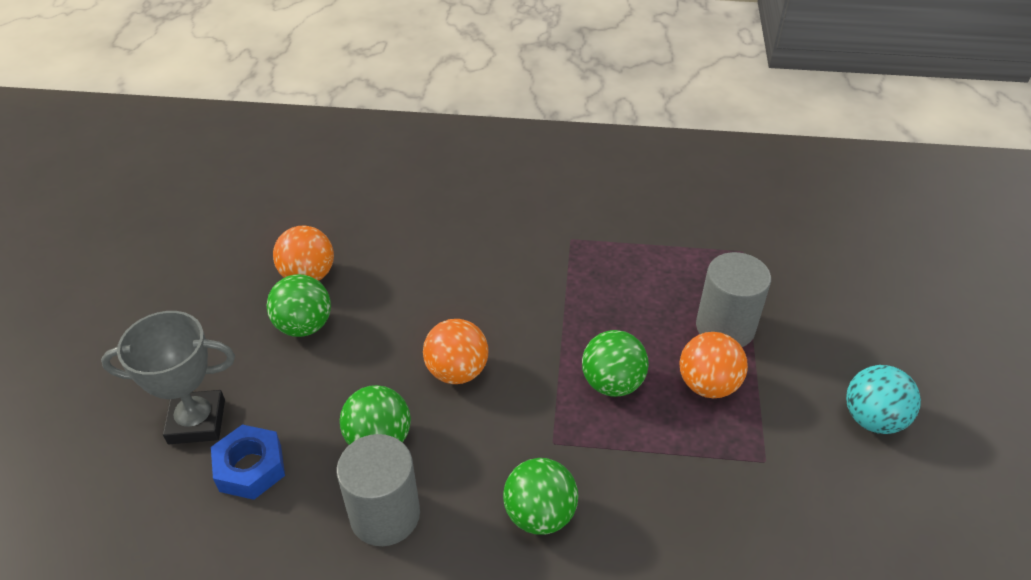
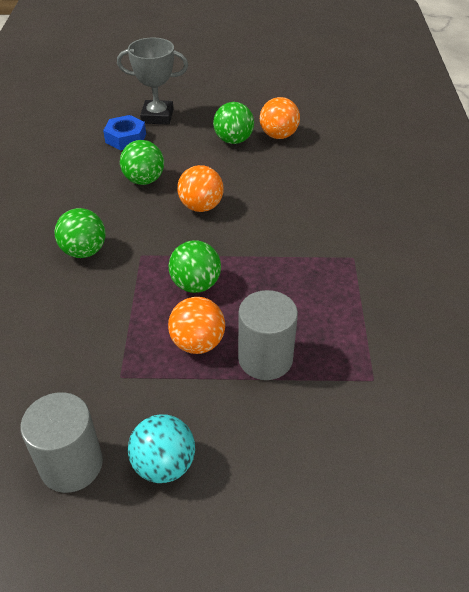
camera: 85 degrees right, 0 degrees up
(197, 421) = (157, 116): grey trophy -> grey trophy turned 75 degrees counterclockwise
(385, 515) = (90, 188): grey cylinder -> grey cylinder (71, 464)

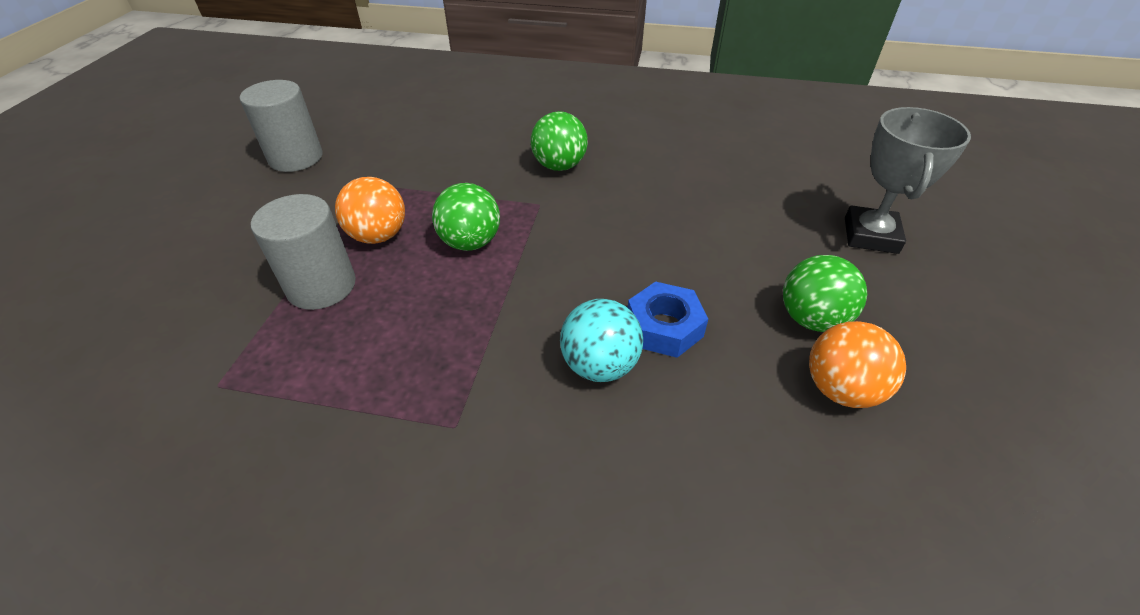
camera: 100 degrees right, 0 degrees up
(126, 138) = (798, 202): blue nut -> blue nut (664, 327)
(144, 180) = (693, 213): green ball -> none
(164, 464) = (253, 204): turquoise ball -> turquoise ball (599, 365)
(201, 206) = (625, 261): orange ball -> none

